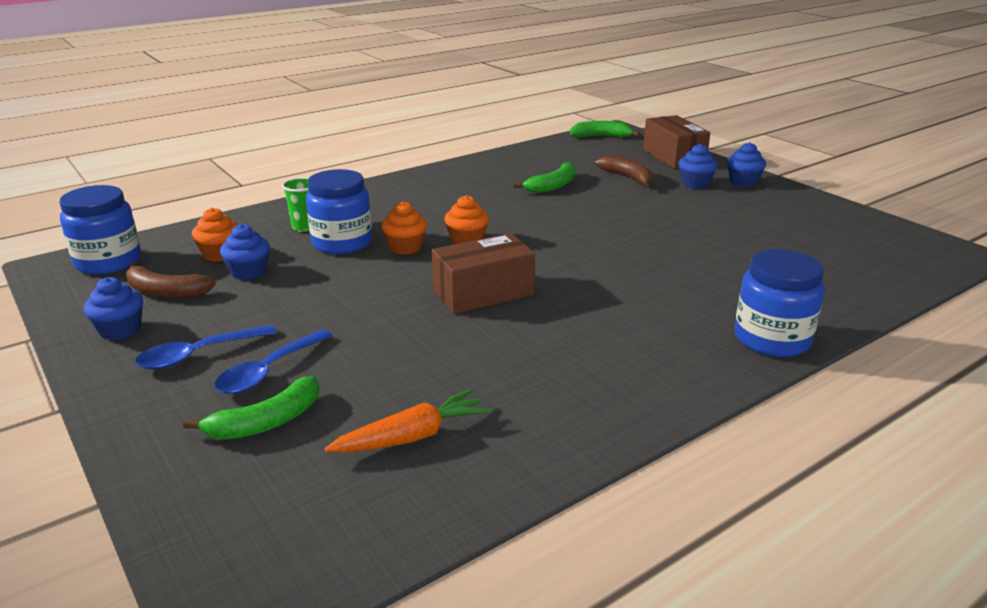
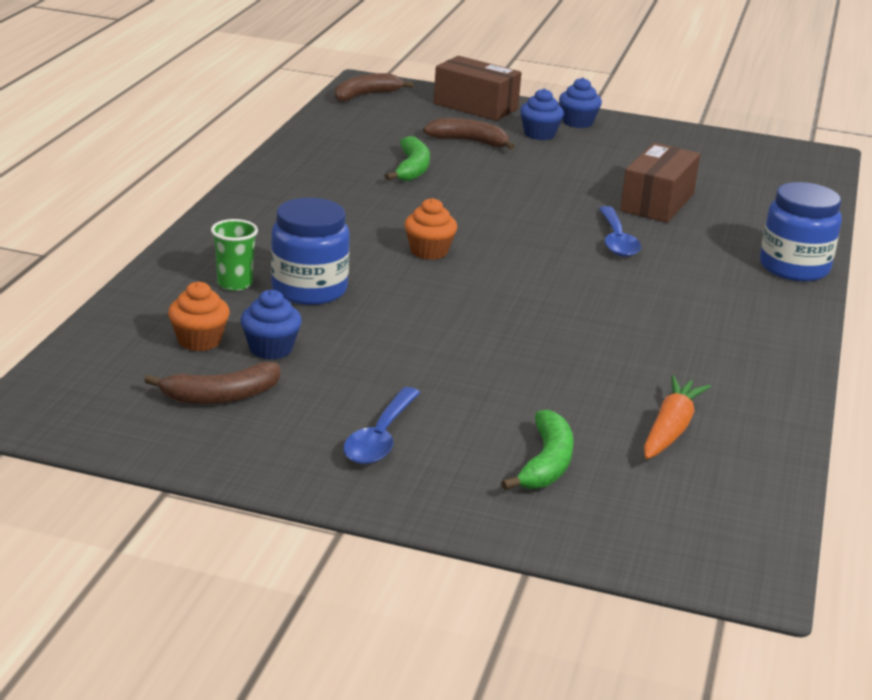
camera: 40 degrees left, 0 degrees up
(108, 262) = (83, 389): blue jar -> none
(120, 330) = (254, 446): blue cupcake -> none
(268, 371) = (471, 427): blue spoon -> blue spoon (617, 240)
(405, 247) = (382, 276): orange cupcake -> none
(483, 293) = (530, 298): brown box -> brown box (657, 202)
(601, 136) = (365, 95): green banana -> brown banana

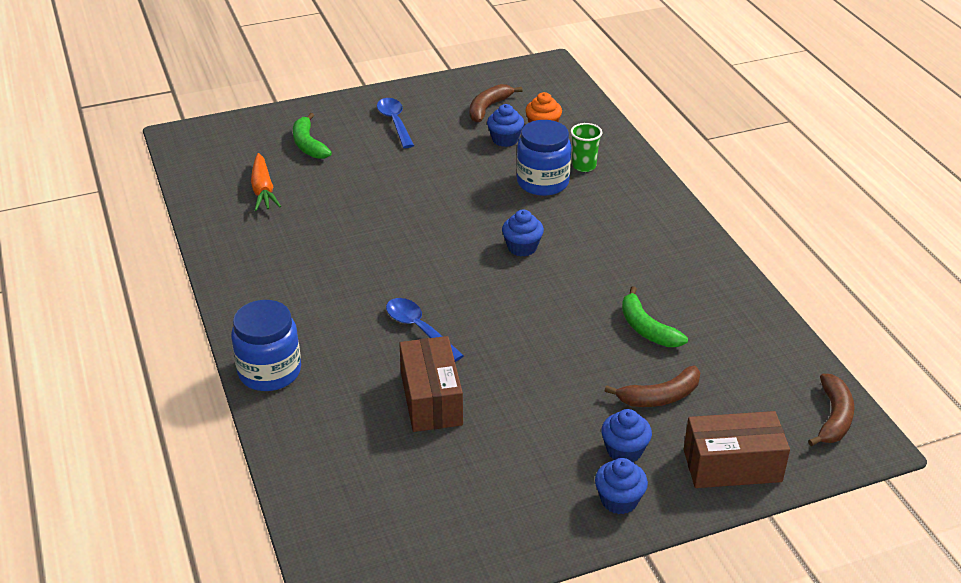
camera: 145 degrees right, 10 degrees up
(429, 251) = (522, 247): orange cupcake -> blue cupcake

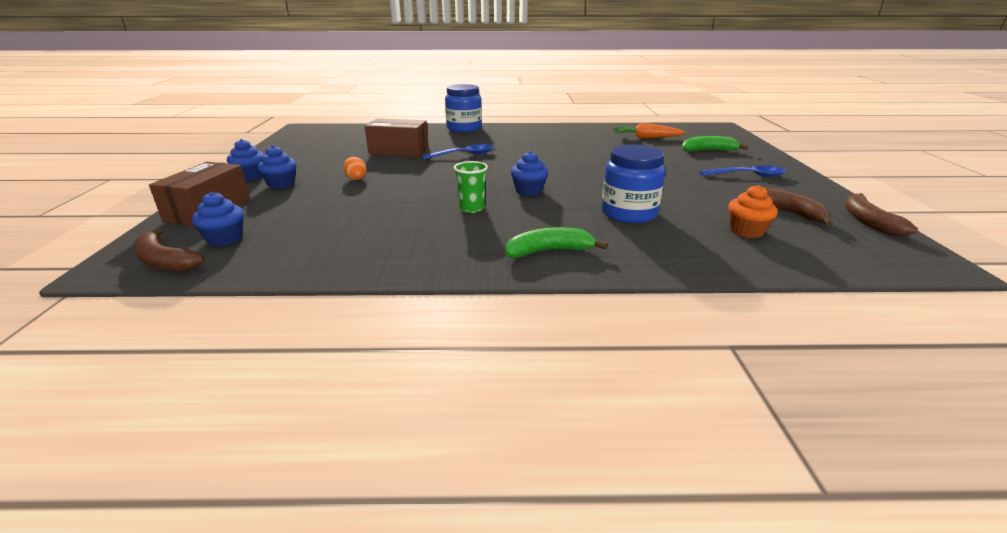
camera: 110 degrees right, 10 degrees down
(505, 139) = (717, 210): blue cupcake -> blue cupcake (225, 239)
(563, 392) = (356, 178): none -> orange egg
(584, 166) = (656, 237): green cup -> green cup (472, 208)
(647, 328) = (379, 214): green banana -> green banana (549, 251)
(660, 396) = (305, 203): brown banana -> brown banana (868, 221)

